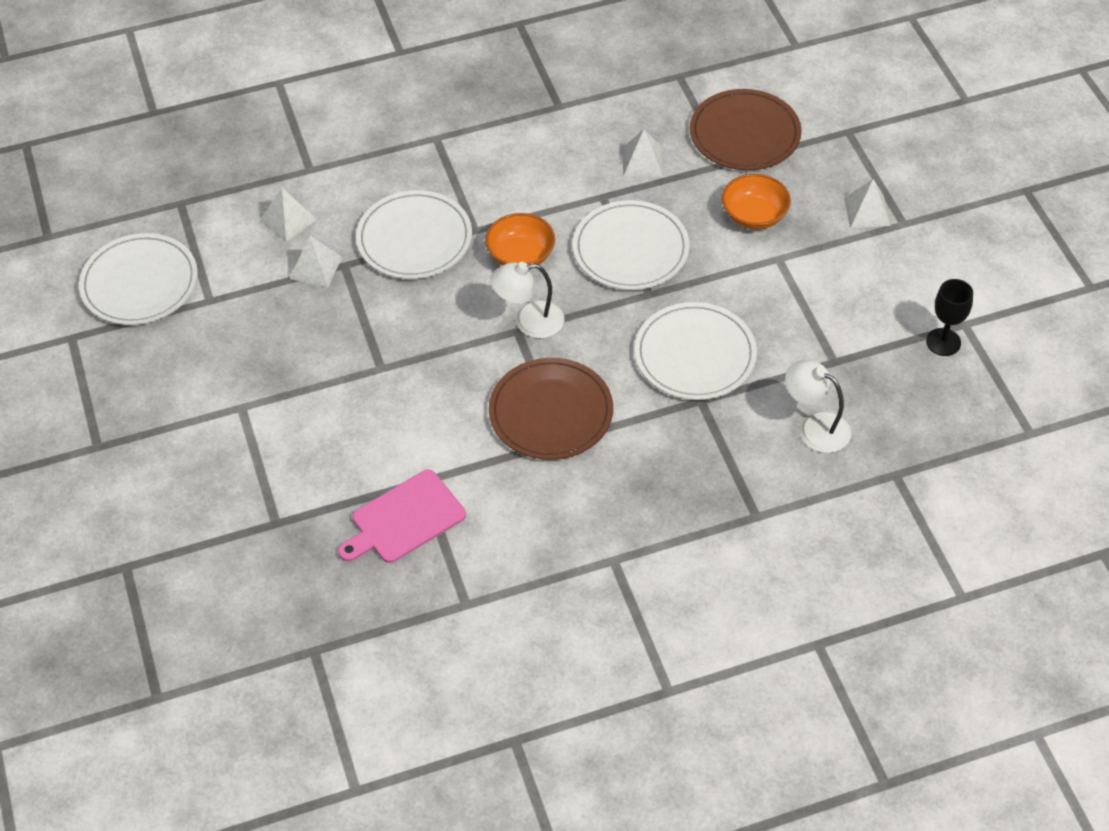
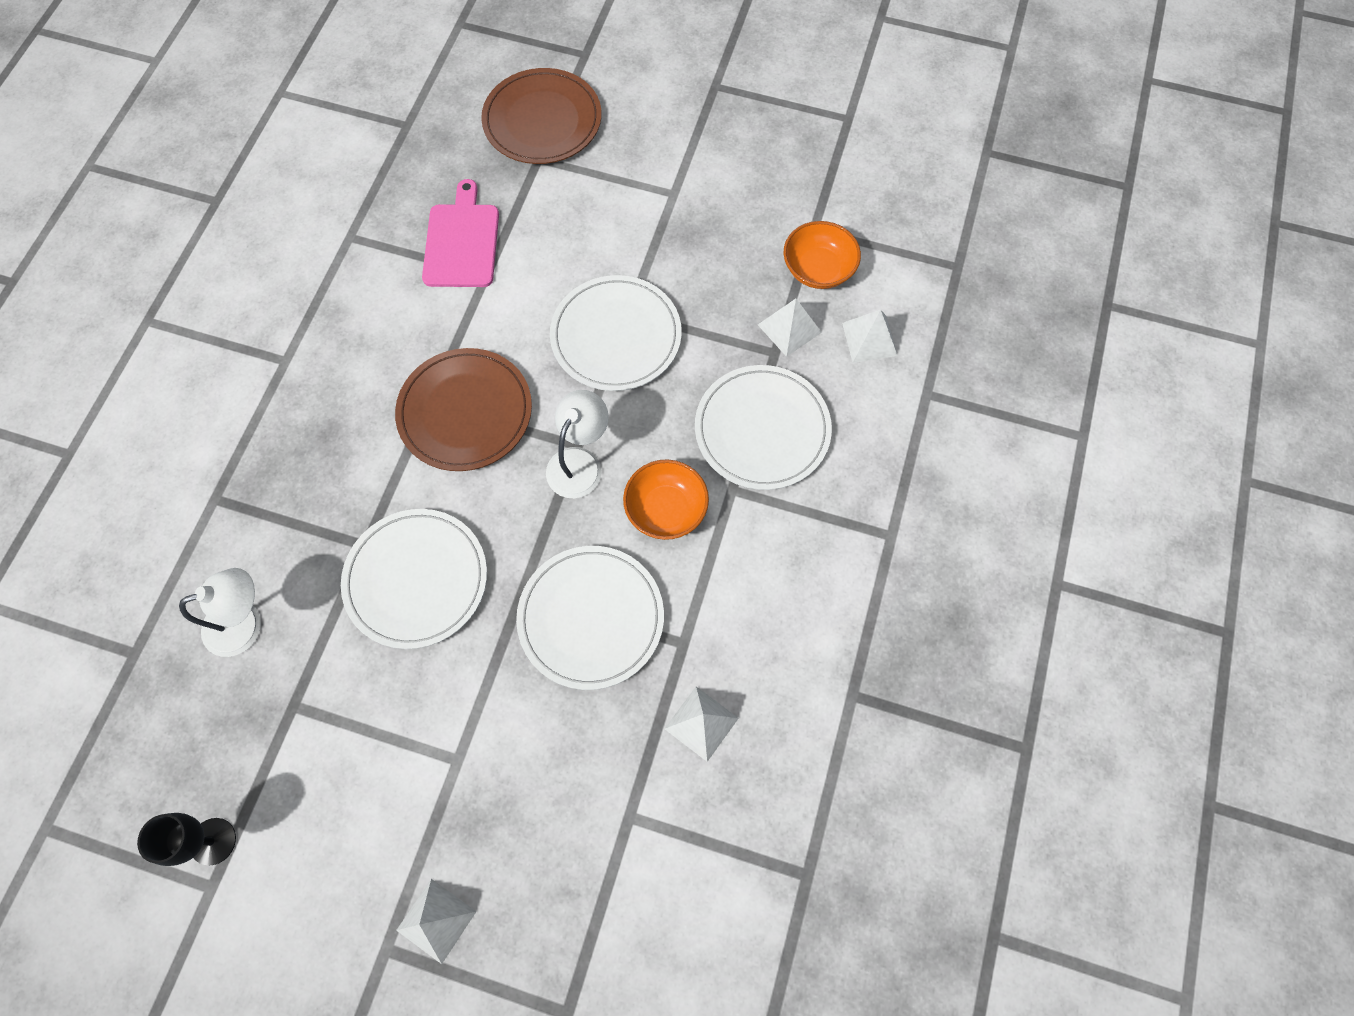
camera: 125 degrees right, 15 degrees up
(139, 283) = (875, 190): white plate -> white plate (616, 336)
(744, 134) = (657, 876): brown plate -> brown plate (542, 120)
(754, 215) = (533, 783): orange bowl -> orange bowl (818, 269)

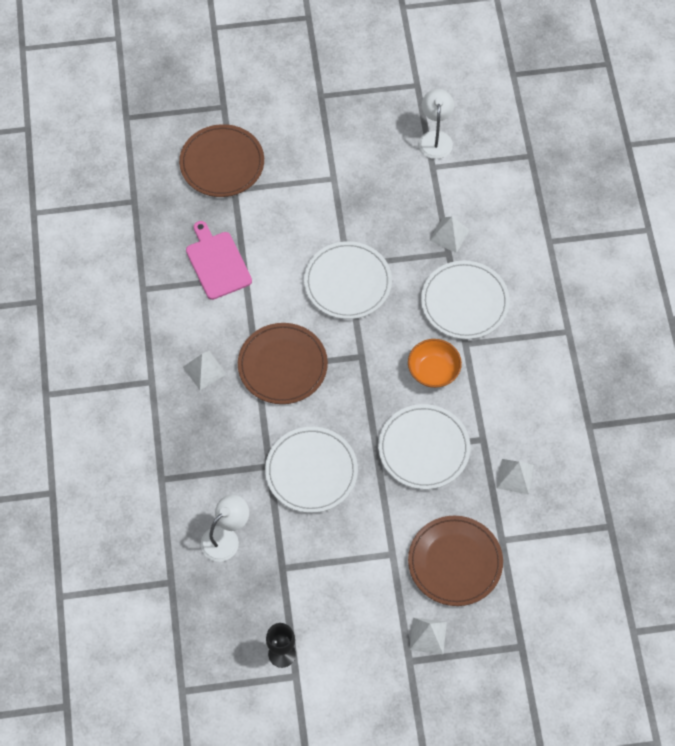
camera: 25 degrees left, 5 degrees down
(541, 818) = (455, 562): none -> brown plate
(579, 462) = (368, 365): white lamp -> white lamp (435, 138)
(818, 269) = (448, 191): orange bowl -> none
(869, 339) = (500, 222): white pyramid -> white pyramid (204, 370)

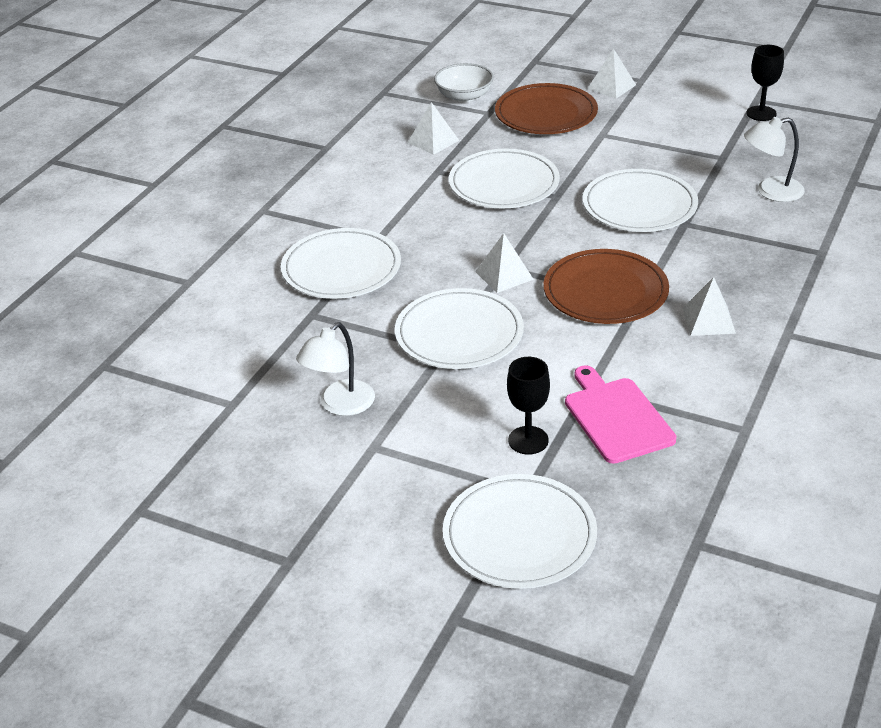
camera: 145 degrees left, 25 degrees down
(217, 263) = (616, 417): pink cutting board -> pink cutting board turned 150 degrees clockwise
(222, 163) = (519, 535): brown plate -> white plate
(255, 223) = (528, 440): none -> black goblet
(433, 371) = (435, 230): orange bowl -> none
(435, 138) = (191, 434): white lamp -> white lamp (340, 405)
(449, 235) = (290, 330): white pyramid -> white pyramid (504, 275)
(539, 555) = (464, 96): none -> white bowl

